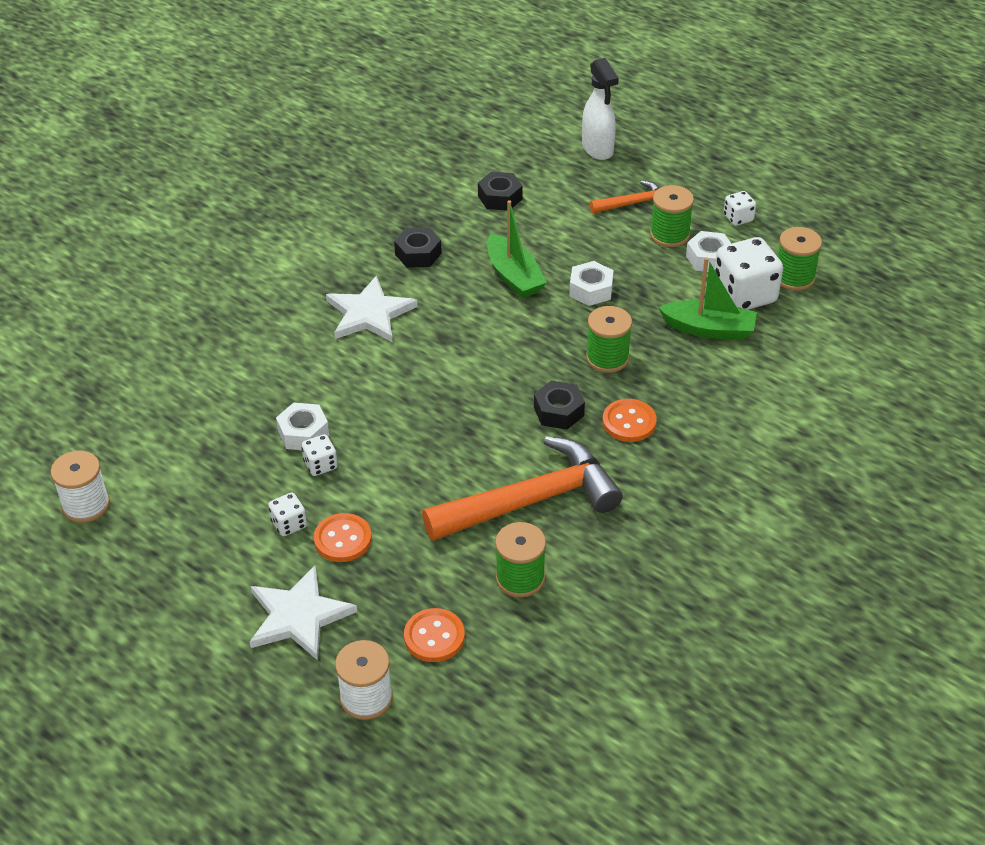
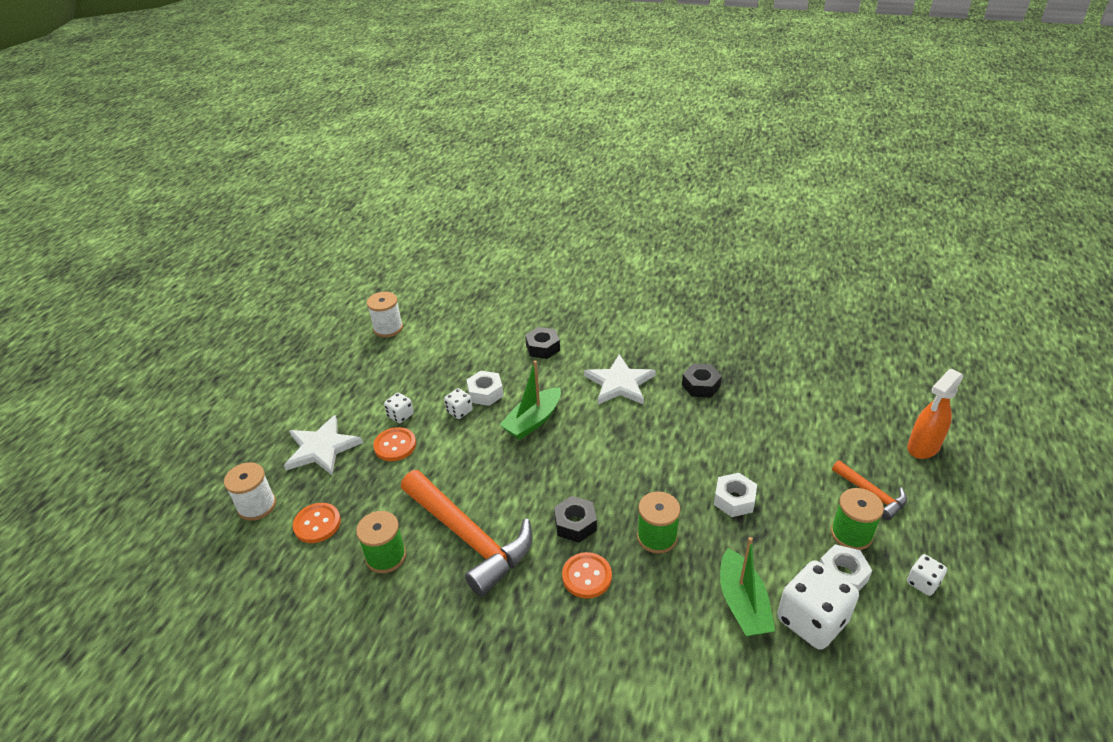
camera: 70 degrees right, 5 degrees down
(500, 197) = (803, 408): black nut -> black nut (543, 348)
(514, 276) = (715, 446): green boat -> green boat (533, 421)
(598, 149) = (923, 447): white spray bottle -> orange spray bottle
(794, 277) = (872, 659): green spool -> none

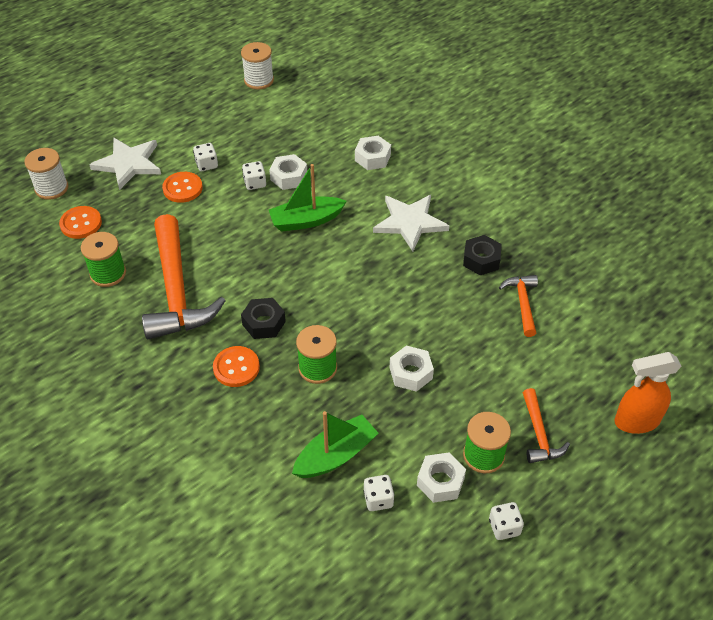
camera: 30 degrees right, 10 degrees up
(543, 348) = (372, 158): black nut -> white nut
(742, 603) = (335, 455): green boat -> green boat turned 150 degrees counterclockwise
(762, 403) = (522, 303): none -> orange hammer
(812, 620) = (378, 499): white dice -> white dice, size x0.49

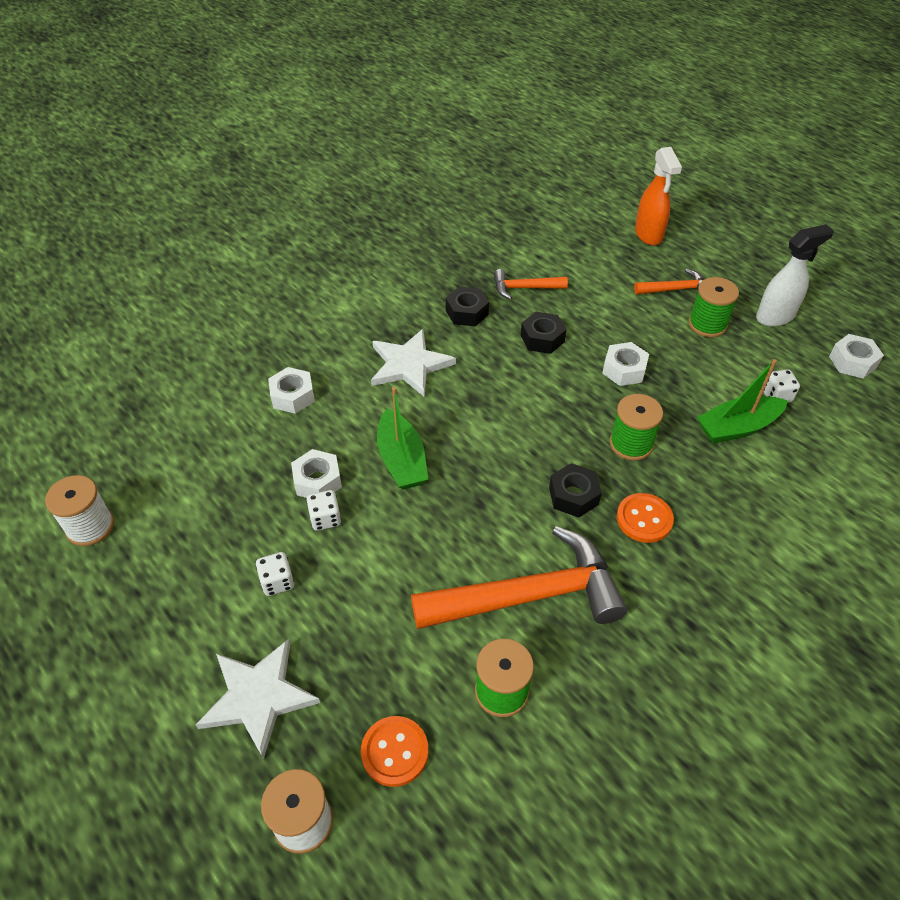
camera: 90 degrees left, 0 degrees up
(182, 188) = (326, 609): orange button -> none
(335, 455) = (737, 427): green boat -> green boat turned 75 degrees counterclockwise
(440, 482) = (743, 353): white nut -> white nut (852, 362)
(450, 313) = (542, 338): none -> black nut
(504, 527) = (775, 316): white dice -> white spray bottle

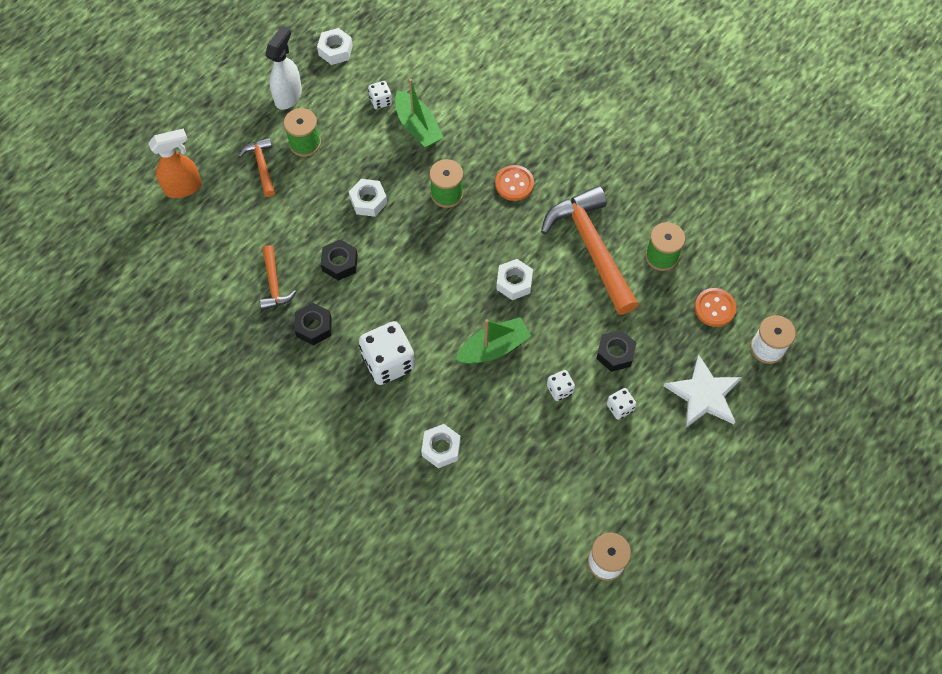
camera: 100 degrees left, 15 degrees up
(317, 481) = (526, 404): white nut -> white nut (514, 282)
(409, 365) = (388, 362): white star -> white dice
(573, 496) = (503, 228): black nut -> black nut (615, 353)
(775, 316) = (288, 96): white spray bottle -> white spray bottle turned 60 degrees clockwise

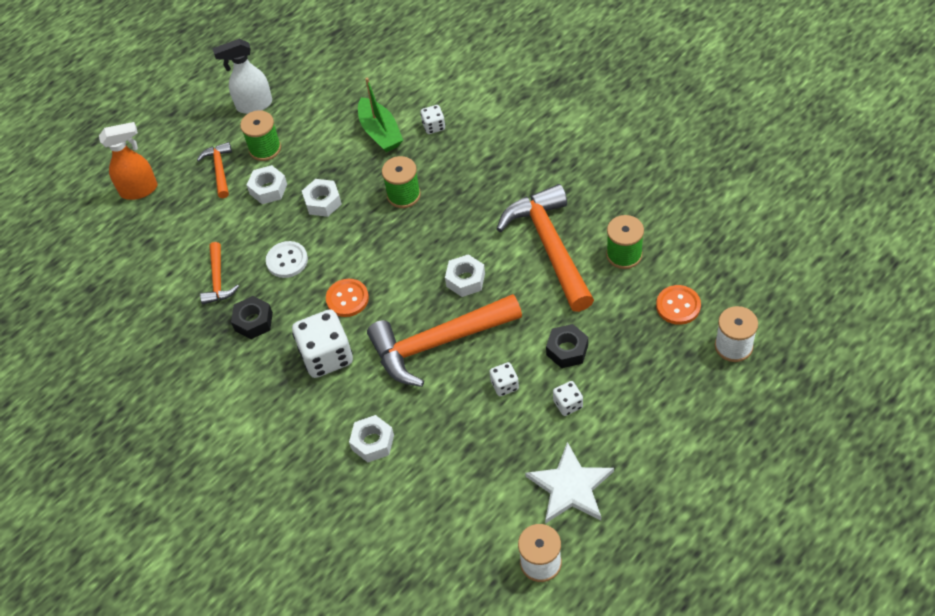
camera: 10 degrees right, 10 degrees down
(288, 96) = (254, 105): white spray bottle -> white spray bottle turned 135 degrees counterclockwise
(335, 50) = (305, 63): white nut -> white nut (268, 189)
(340, 263) = (287, 260): black nut -> white button
(380, 101) = (345, 109): white dice -> white dice (433, 126)
(493, 348) = (438, 343): green boat -> orange hammer
(514, 184) = (474, 185): orange button -> orange button (347, 299)
(704, 394) = (660, 392): white star -> white star (570, 487)

